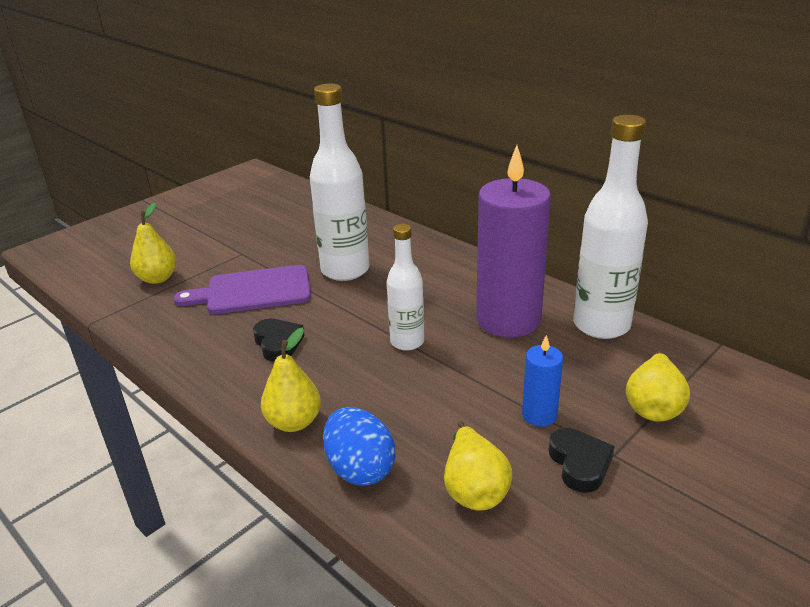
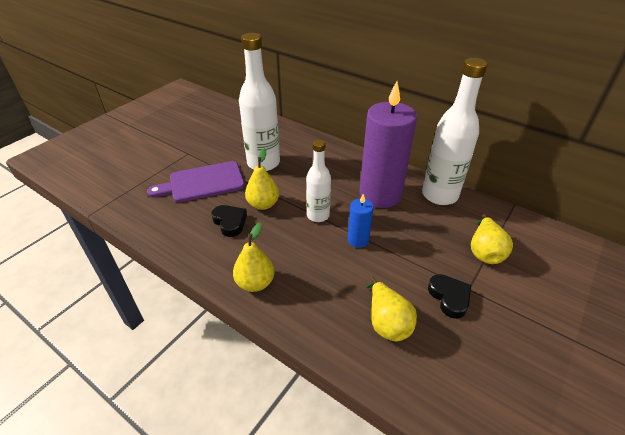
camera: 10 degrees left, 10 degrees up
(157, 278) = (131, 176): yellow pear -> yellow pear (263, 204)
(360, 469) = (308, 315): blue egg -> none
(539, 415) = (416, 264): blue candle -> blue candle (358, 240)

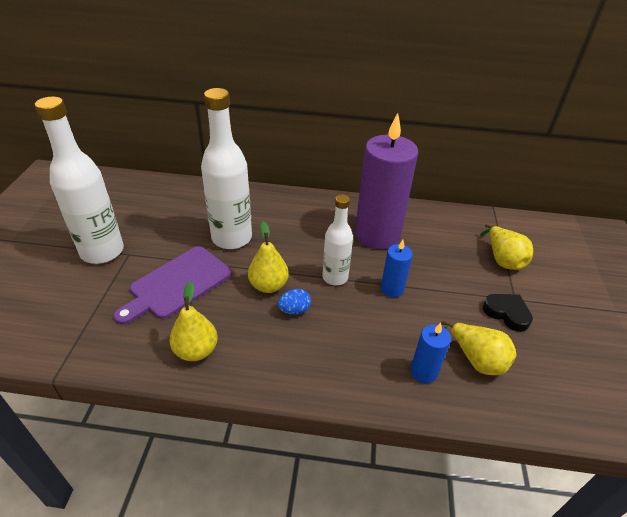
camera: 30 degrees left, 0 degrees up
(230, 222) = (247, 319): black heart -> none
(255, 283) = (328, 375): yellow pear -> yellow pear (196, 350)
(268, 228) = (294, 310): none -> blue egg
(332, 312) = (423, 372): none -> blue candle
(439, 195) = (429, 218): white bottle -> white bottle (102, 251)

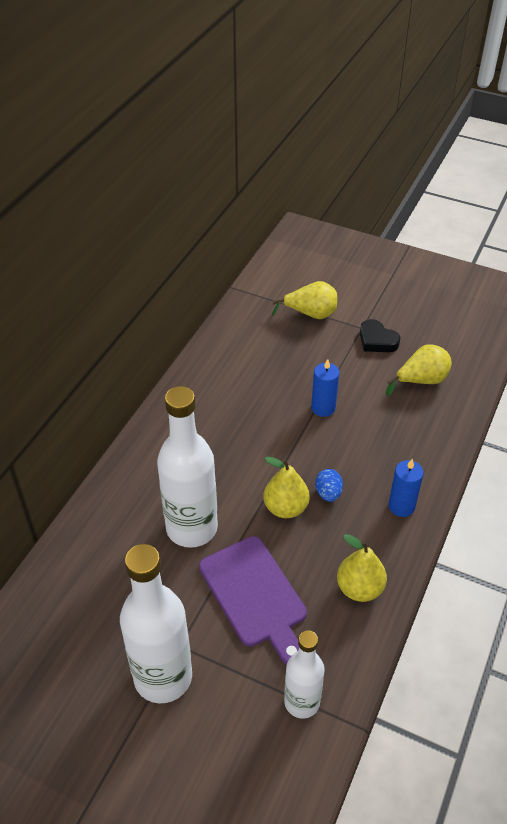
camera: 70 degrees left, 5 degrees up
(335, 277) = (292, 448): white bottle -> white bottle (302, 702)
(377, 235) = (239, 393): purple candle -> none
(423, 372) = (425, 419): blue candle -> blue candle (401, 506)
(507, 313) = (377, 340): black heart -> black heart turned 105 degrees counterclockwise

